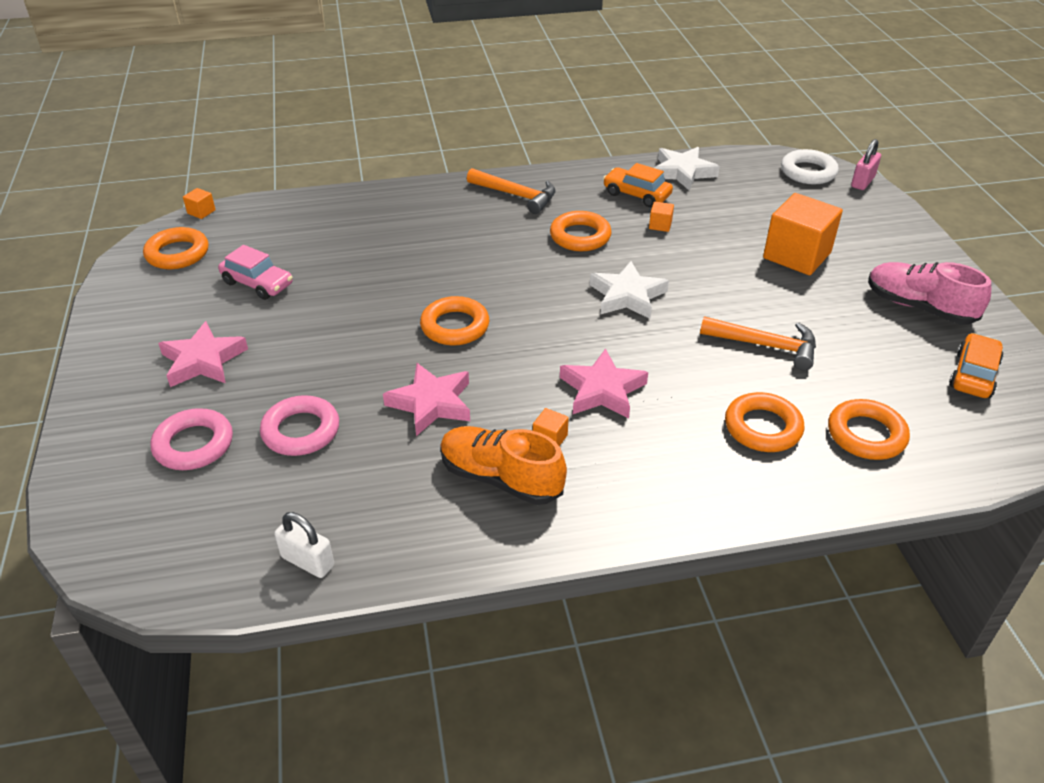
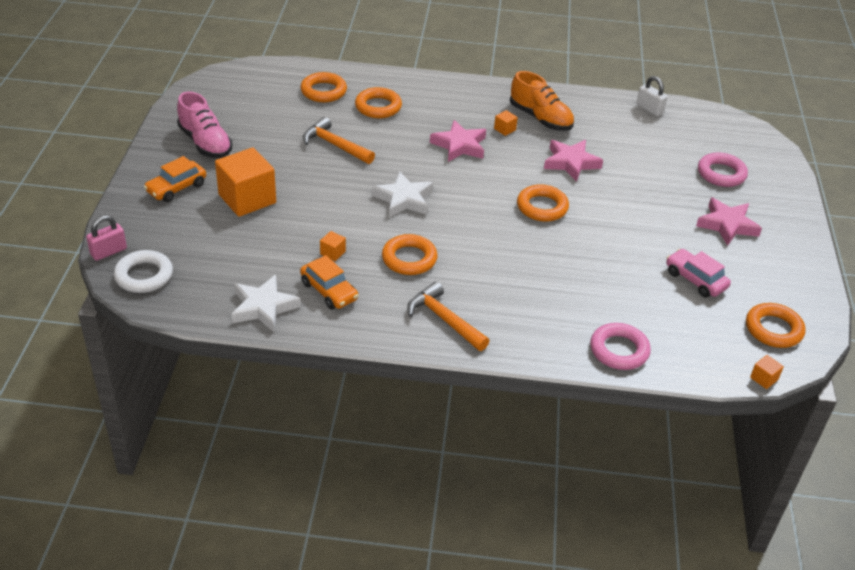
camera: 165 degrees left, 0 degrees up
(301, 431) = (655, 166): pink ring -> pink ring (619, 350)
(973, 375) = (225, 101): orange car -> orange car (176, 188)

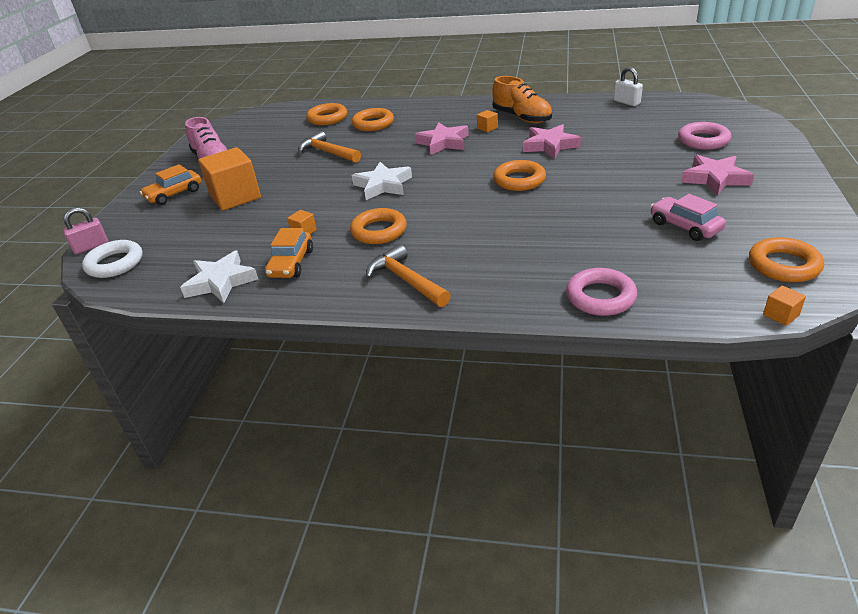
camera: 10 degrees right, 5 degrees down
(329, 291) = (291, 263): orange car -> orange car turned 45 degrees clockwise

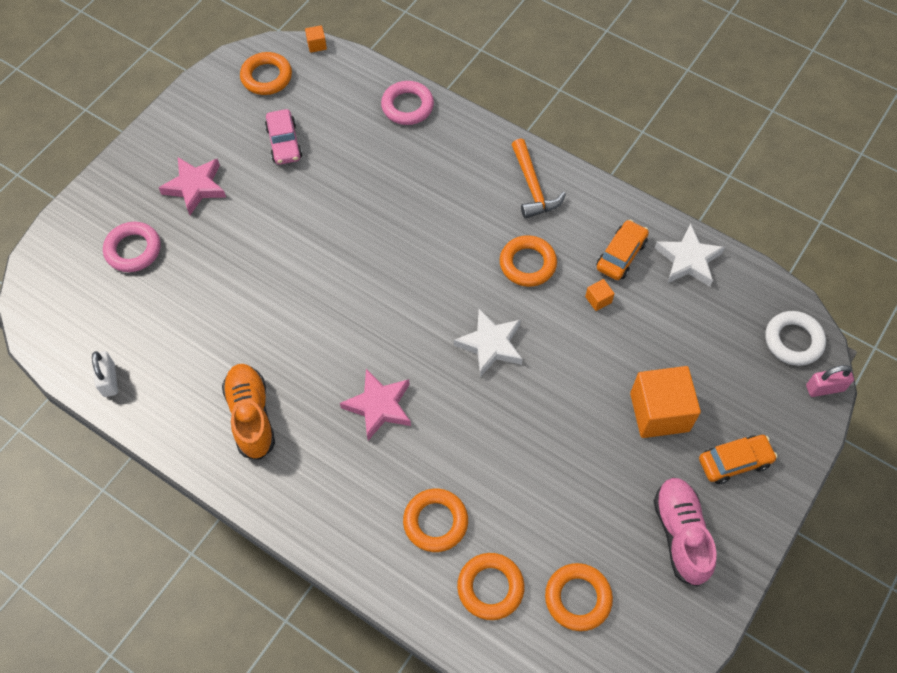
camera: 160 degrees left, 25 degrees up
(328, 152) = (524, 466): orange hammer -> none
(487, 128) = (308, 413): orange cube -> none
(519, 180) = (355, 278): orange ring -> orange ring (578, 598)
(549, 145) = (275, 328): pink star -> none

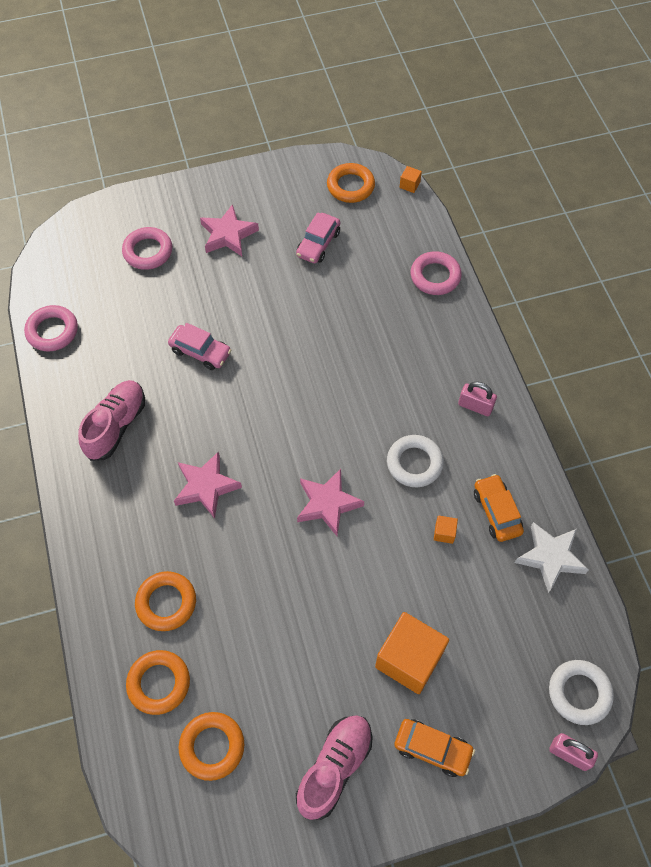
camera: 40 degrees right, 0 degrees up
(109, 380) = (52, 331): white padlock -> pink ring
(251, 416) = (116, 426): orange shoe -> pink shoe
(267, 301) = (200, 352): none -> pink car
(490, 345) = (328, 504): white star -> pink star
(527, 264) = (414, 463): orange ring -> white ring
(532, 187) = (475, 406): orange hammer -> pink padlock
(621, 255) = (496, 512): orange car -> orange car turned 90 degrees counterclockwise

